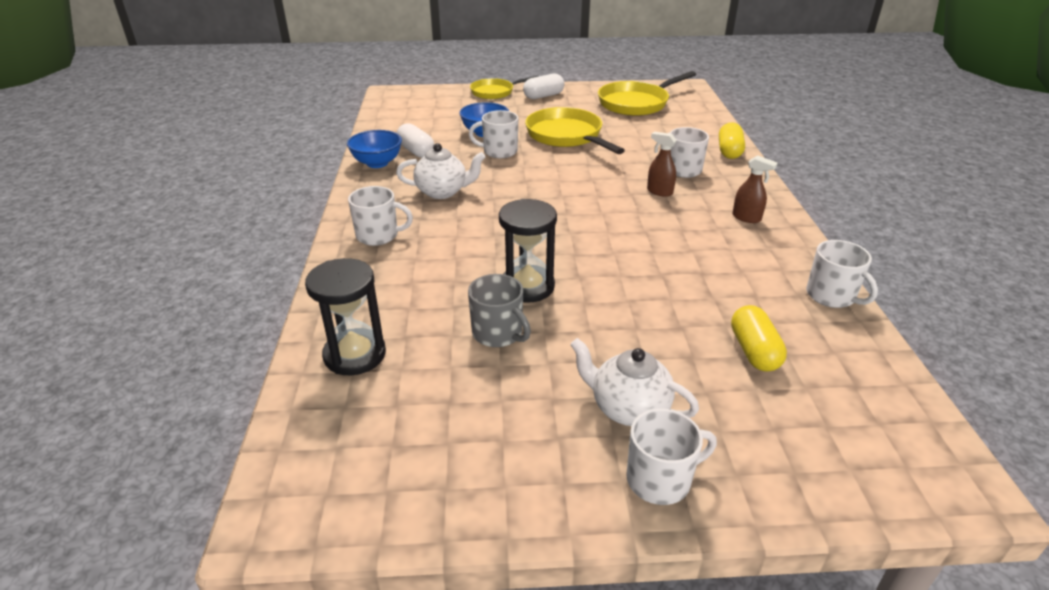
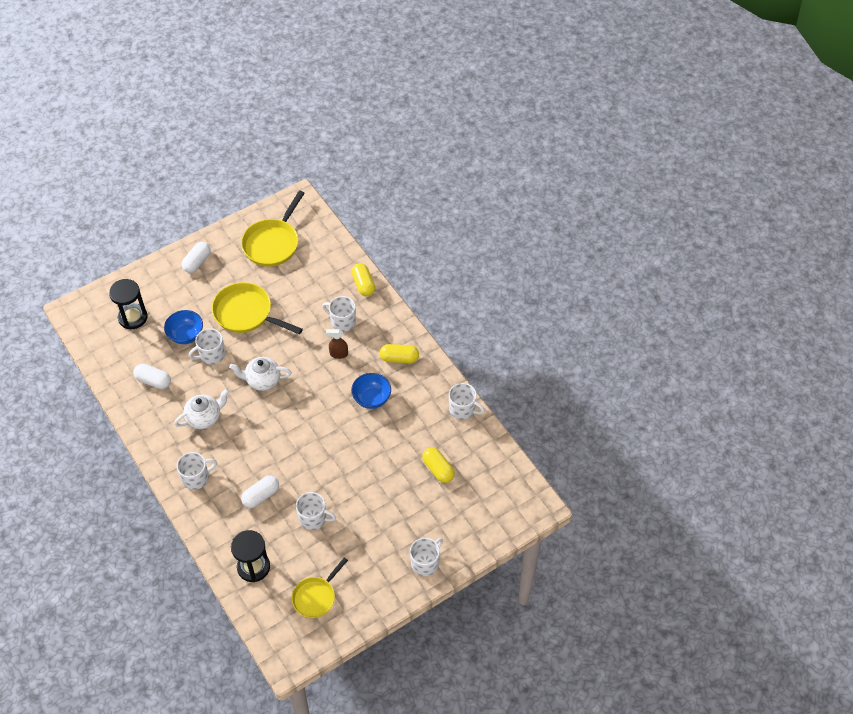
camera: 30 degrees left, 20 degrees up
(377, 163) = (137, 407): blue bowl -> blue bowl (371, 399)
(443, 281) = (261, 496): none -> white capsule
(495, 92) = (155, 272): yellow pan -> yellow pan (316, 597)
(498, 333) = (313, 518): grey mug -> white mug
(527, 286) = (308, 478): black hourglass -> black hourglass (133, 317)
(628, 408) = (397, 533): white teapot -> white teapot (262, 380)
(746, 218) = (399, 358): brown spray bottle -> yellow capsule

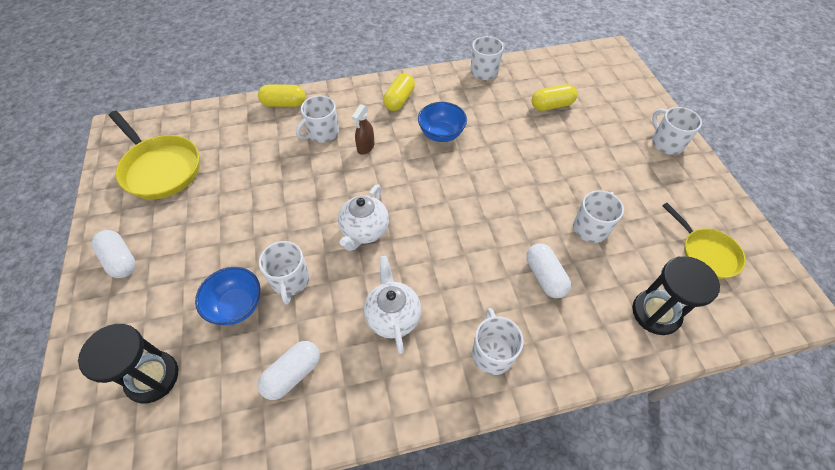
camera: 70 degrees left, 0 degrees up
(246, 313) = (248, 223): yellow pan -> none

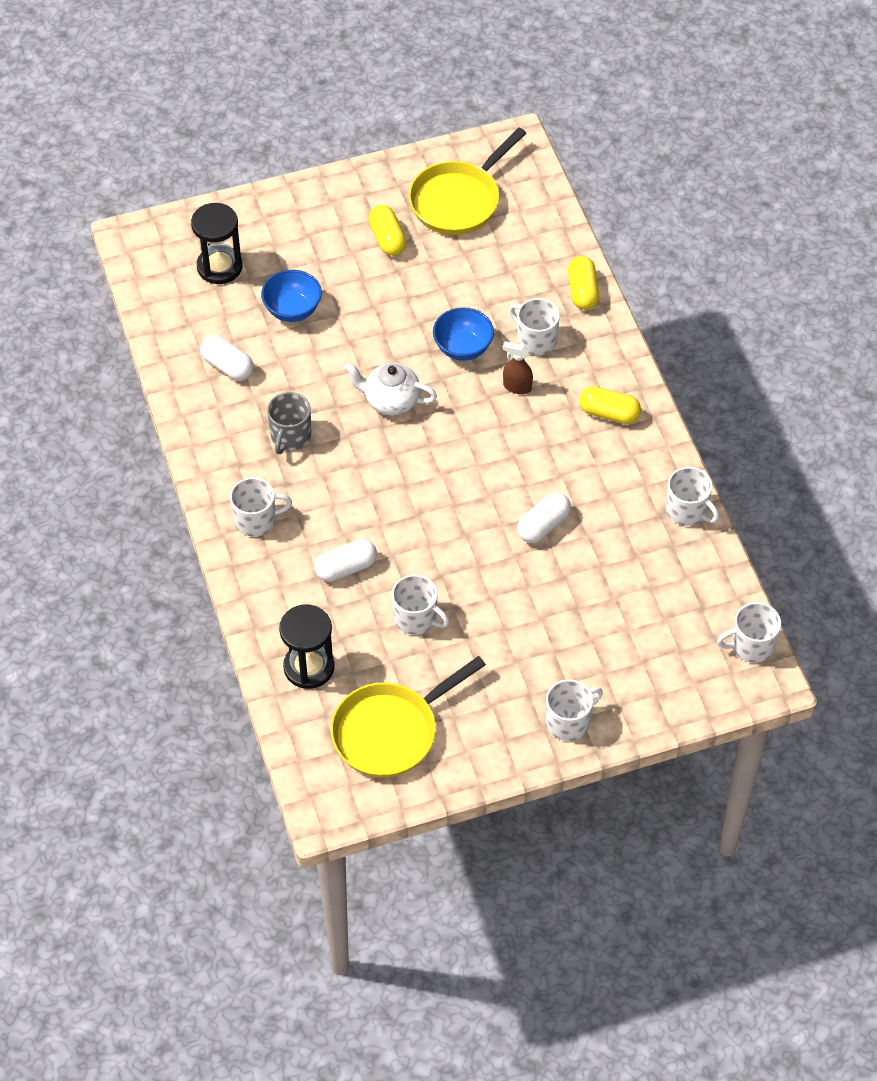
camera: 85 degrees right, 0 degrees up
(120, 260) = (336, 205): white capsule -> white capsule (543, 525)
(290, 281) = (323, 346): white mug -> white mug (751, 645)
(393, 316) = (290, 436): white teapot -> grey mug
(441, 134) = (550, 464): blue bowl -> blue bowl (463, 348)
(551, 105) = (625, 590): yellow capsule -> yellow capsule (387, 239)
(706, 253) = (390, 731): yellow pan -> yellow pan, size x1.57

